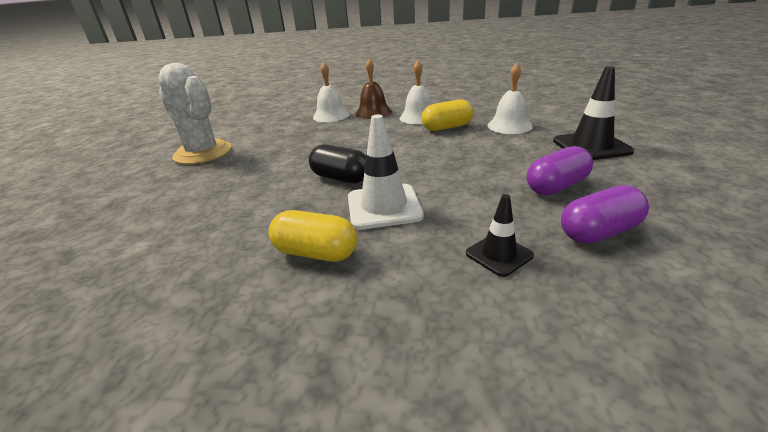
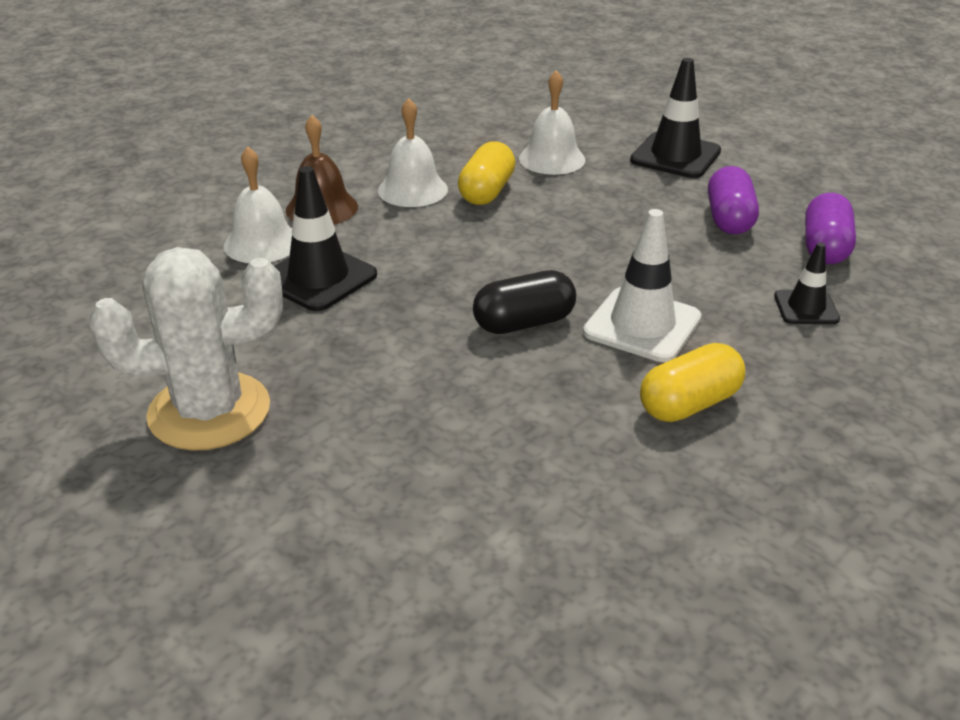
camera: 55 degrees left, 5 degrees up
(319, 131) = (318, 278): none -> black traffic cone

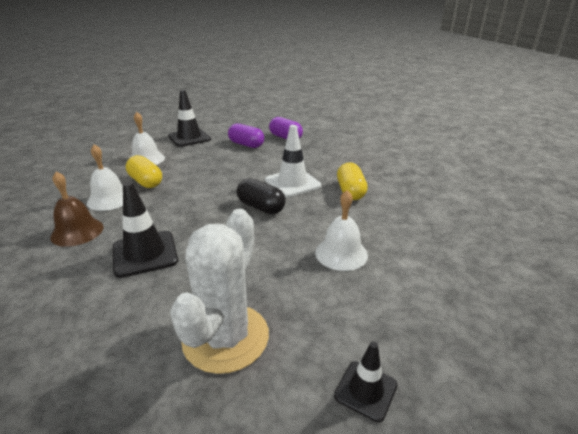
camera: 60 degrees left, 5 degrees down
(262, 243) = (77, 264): white bell -> white bell (341, 253)
(524, 323) = (261, 207): black capsule -> black capsule turned 60 degrees counterclockwise
(806, 308) = (315, 153): black traffic cone -> black traffic cone (365, 390)

